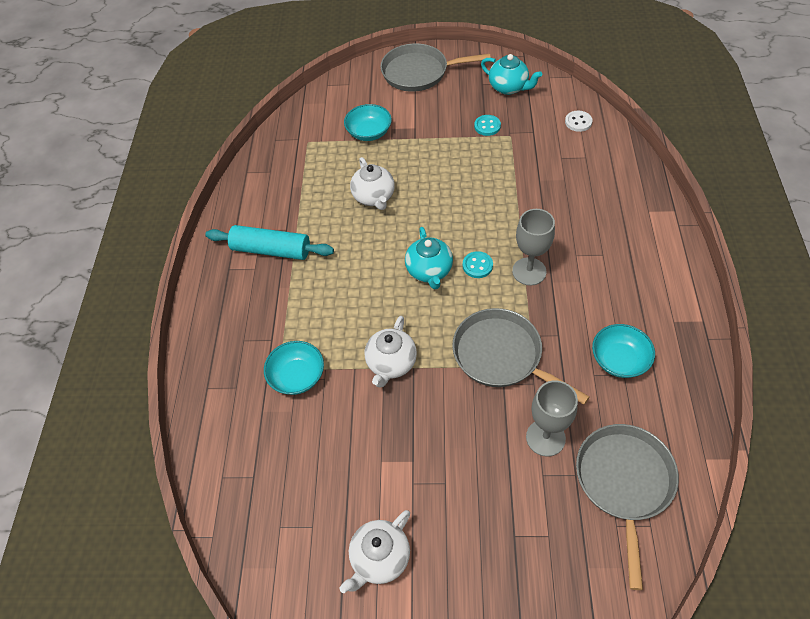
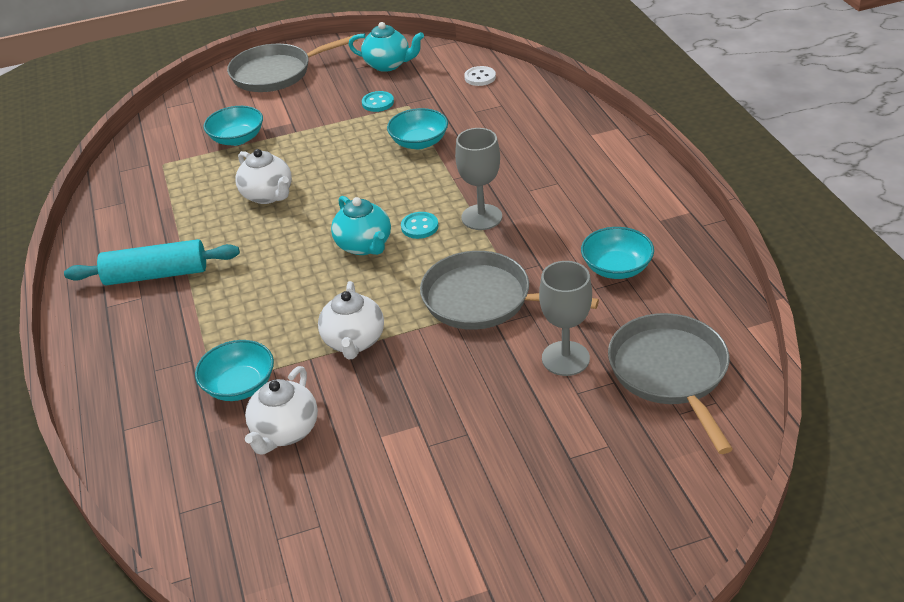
camera: 20 degrees left, 15 degrees down
(379, 559) = (418, 529): white teapot -> white teapot (285, 432)
(506, 178) = (419, 142): none -> turquoise bowl

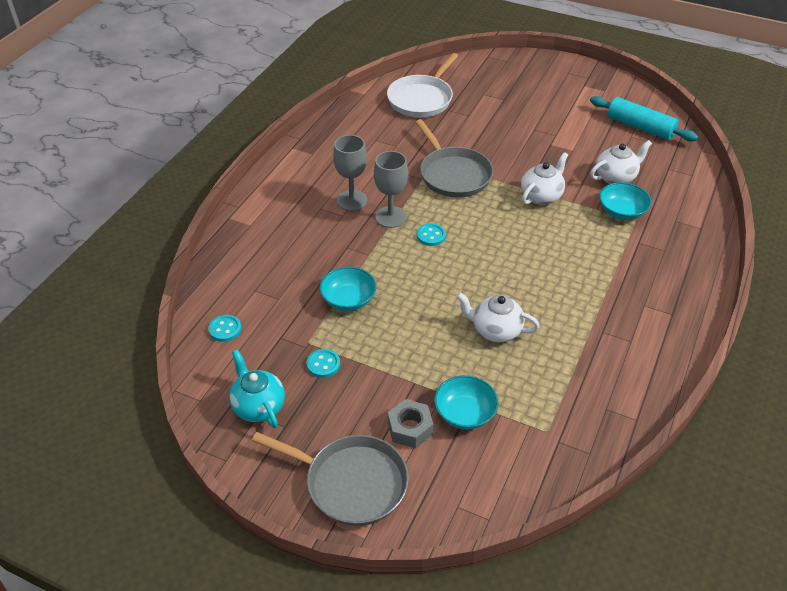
camera: 140 degrees left, 5 degrees up
(156, 274) = (623, 316): turquoise rolling pin -> turquoise rolling pin (640, 127)
(268, 111) = (410, 428): none -> grey nut
(268, 195) = (495, 330): white teapot -> white teapot turned 75 degrees counterclockwise
(364, 246) = (476, 246): turquoise teapot -> none
(480, 77) = (225, 329): white button -> turquoise button
(565, 358) = (454, 128): grey goblet -> grey goblet (352, 200)
(616, 268) = (371, 147): turquoise bowl -> none
(670, 373) = (422, 99): grey pan -> white pan

